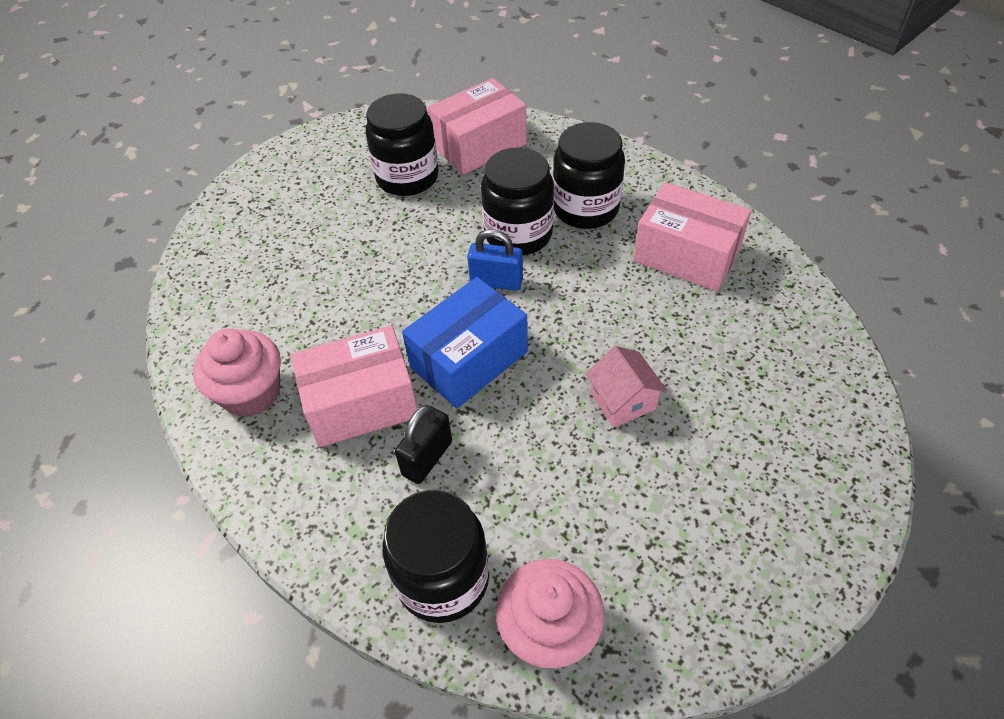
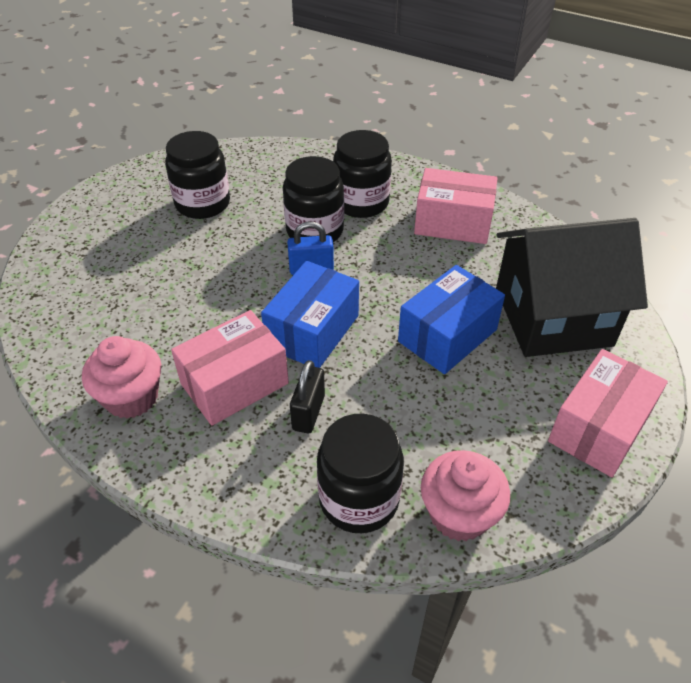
camera: 20 degrees left, 5 degrees down
(479, 145) = (255, 170): pink box -> pink box (599, 428)
(622, 401) = (447, 335): pink house -> blue box
(764, 406) = (552, 317): none -> black house

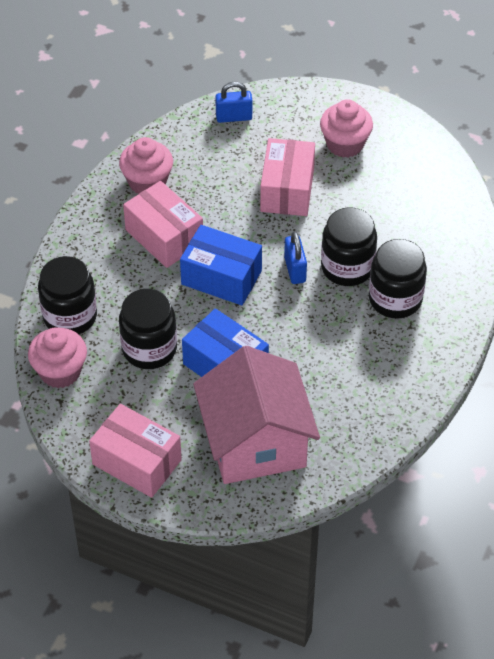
camera: 85 degrees right, 5 degrees up
(54, 304) = (234, 117): none -> blue padlock
(139, 218) = (345, 144): none -> pink cupcake
(202, 203) = (373, 183): black jar -> black jar (149, 349)
(308, 412) = (140, 282): black padlock -> none
(453, 223) = (375, 372): pink box -> pink box (287, 190)
(552, 317) = (255, 442): black house -> pink house

